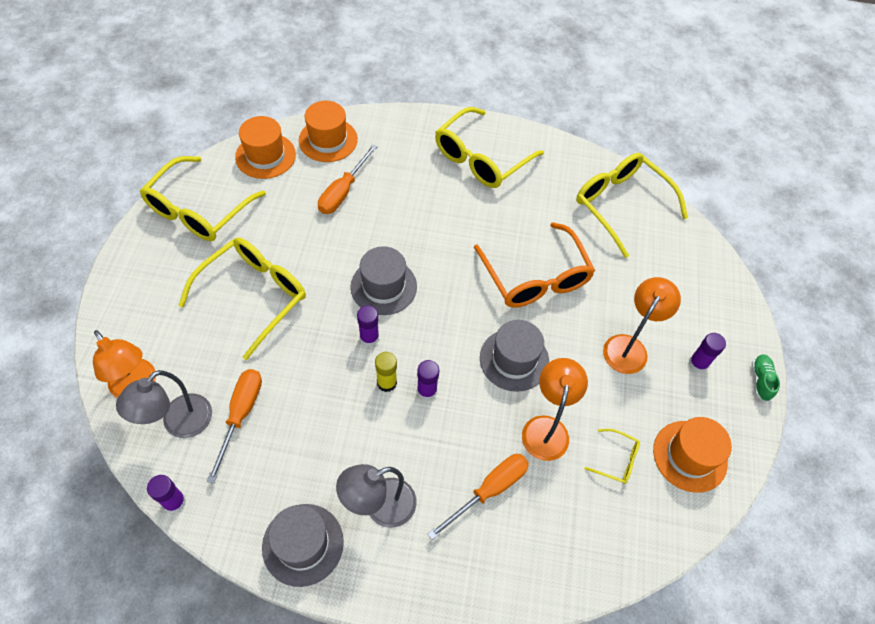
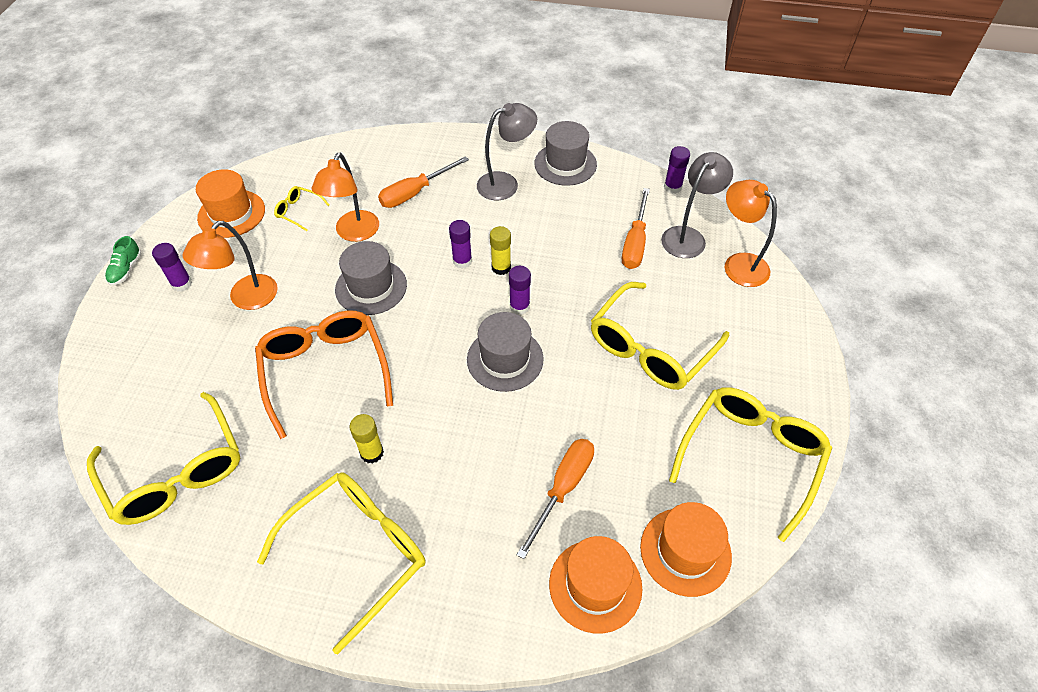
camera: 175 degrees left, 5 degrees down
(483, 216) = (372, 453): none -> yellow glue stick

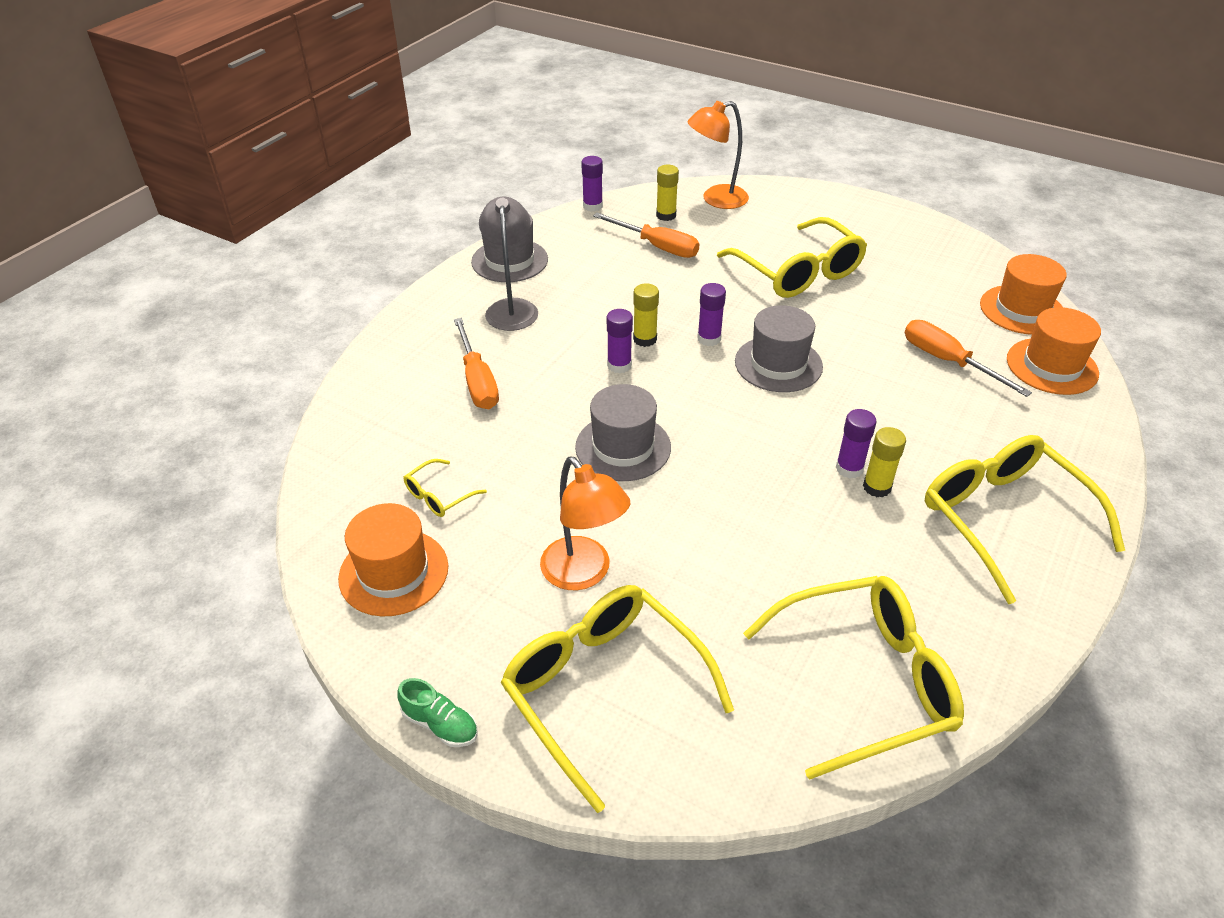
camera: 70 degrees left, 10 degrees down
(182, 284) = (514, 648): purple glue stick -> purple glue stick (849, 468)
(325, 370) = (743, 509): orange glasses -> none
(354, 233) = (517, 447): orange lamp -> none
(688, 236) = (666, 215): grey lamp -> yellow glue stick
(751, 456) = (933, 253): yellow glasses -> yellow glasses (603, 689)

